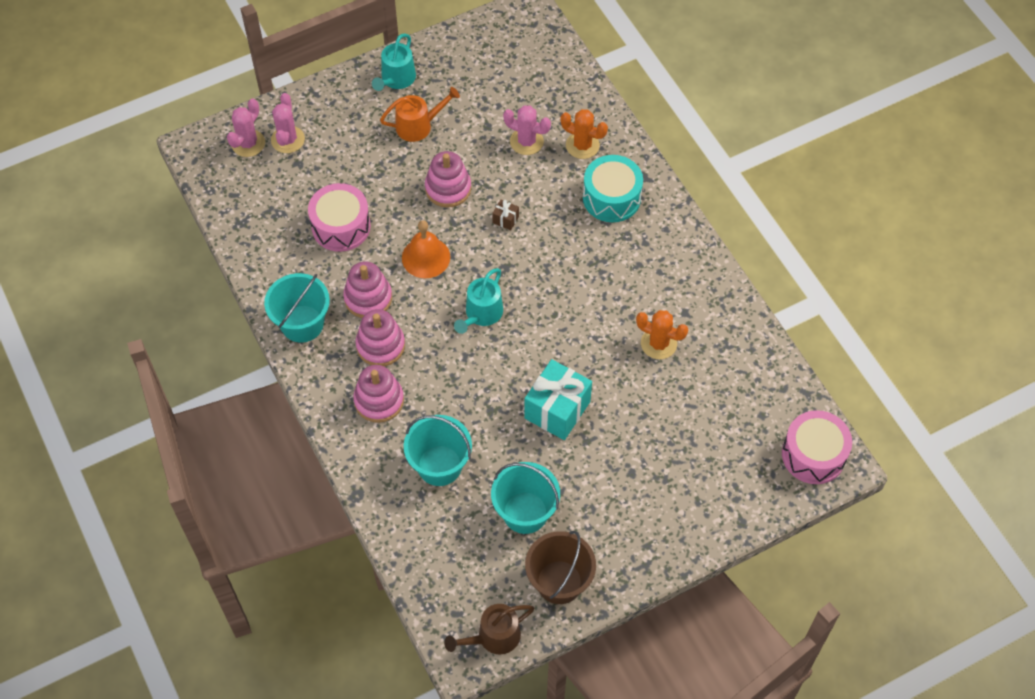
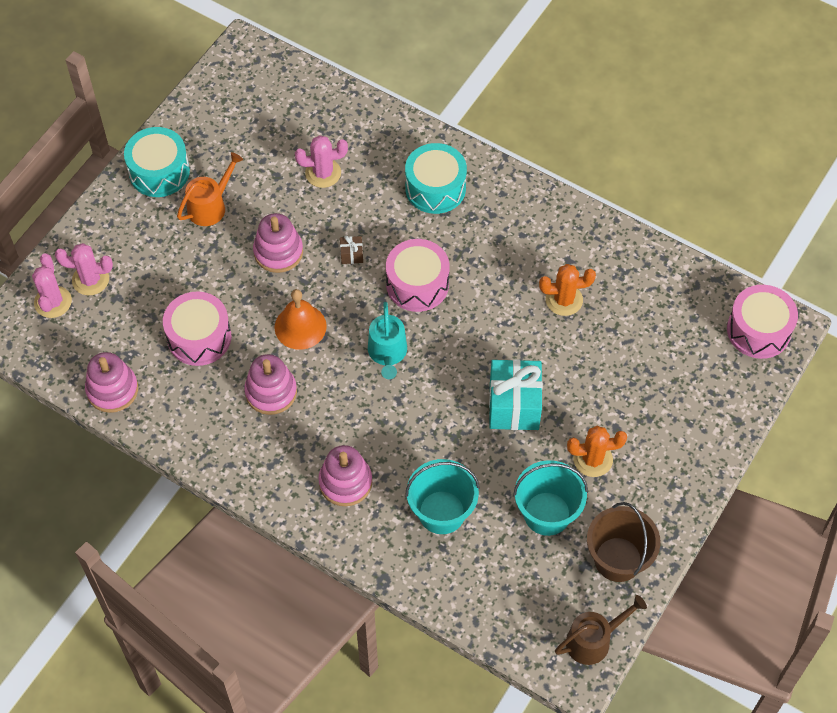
camera: 30 degrees left, 0 degrees up
(288, 140) = (90, 280): pink cactus -> pink cactus turned 60 degrees counterclockwise
(302, 324) = (223, 448): turquoise bucket -> none
(380, 345) = (312, 430): pink stacking toy -> pink stacking toy (112, 390)
(396, 79) = (159, 172): turquoise watering can -> turquoise drum
(493, 637) = (593, 640): brown watering can -> brown watering can turned 150 degrees counterclockwise
(543, 270) = (417, 284): none -> pink drum
(582, 145) = (377, 152): orange cactus -> orange cactus (593, 459)

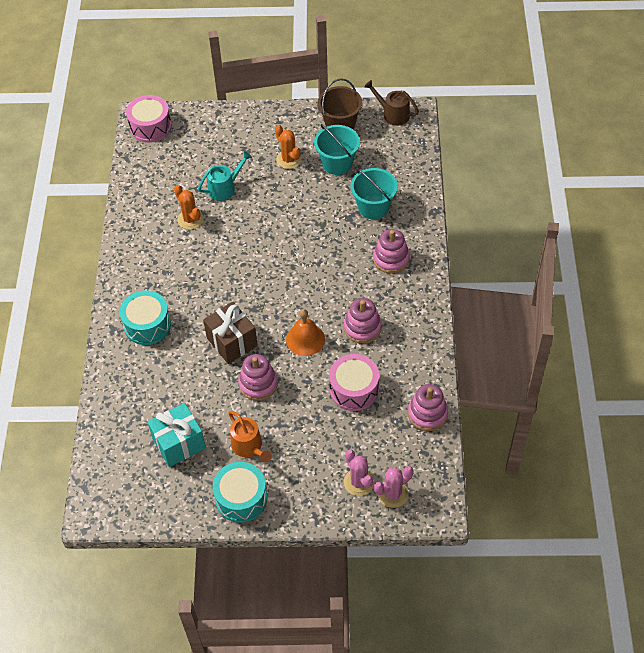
camera: 120 degrees left, 5 degrees down
(210, 206) = (249, 446): orange watering can -> orange watering can turned 135 degrees counterclockwise
(323, 173) = (176, 395): pink cactus -> none
(351, 255) = (232, 342): brown gift -> brown gift, size x2.35
(387, 353) = (291, 284): turquoise watering can -> turquoise watering can (224, 188)
(417, 284) = (230, 295): pink drum -> none
(514, 405) = (281, 208): turquoise gift -> turquoise gift (179, 443)

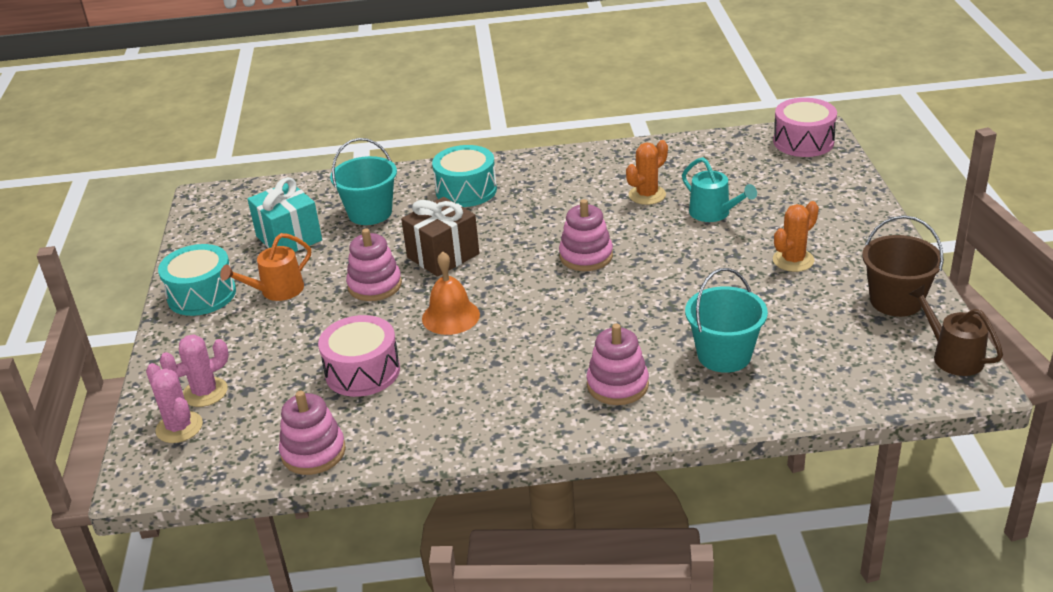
camera: 85 degrees right, 20 degrees down
(337, 163) = (806, 307): turquoise bucket -> turquoise bucket (370, 213)
(362, 328) = (475, 368): pink stacking toy -> pink stacking toy (586, 256)
(393, 114) = (952, 356): brown watering can -> brown watering can turned 60 degrees counterclockwise

